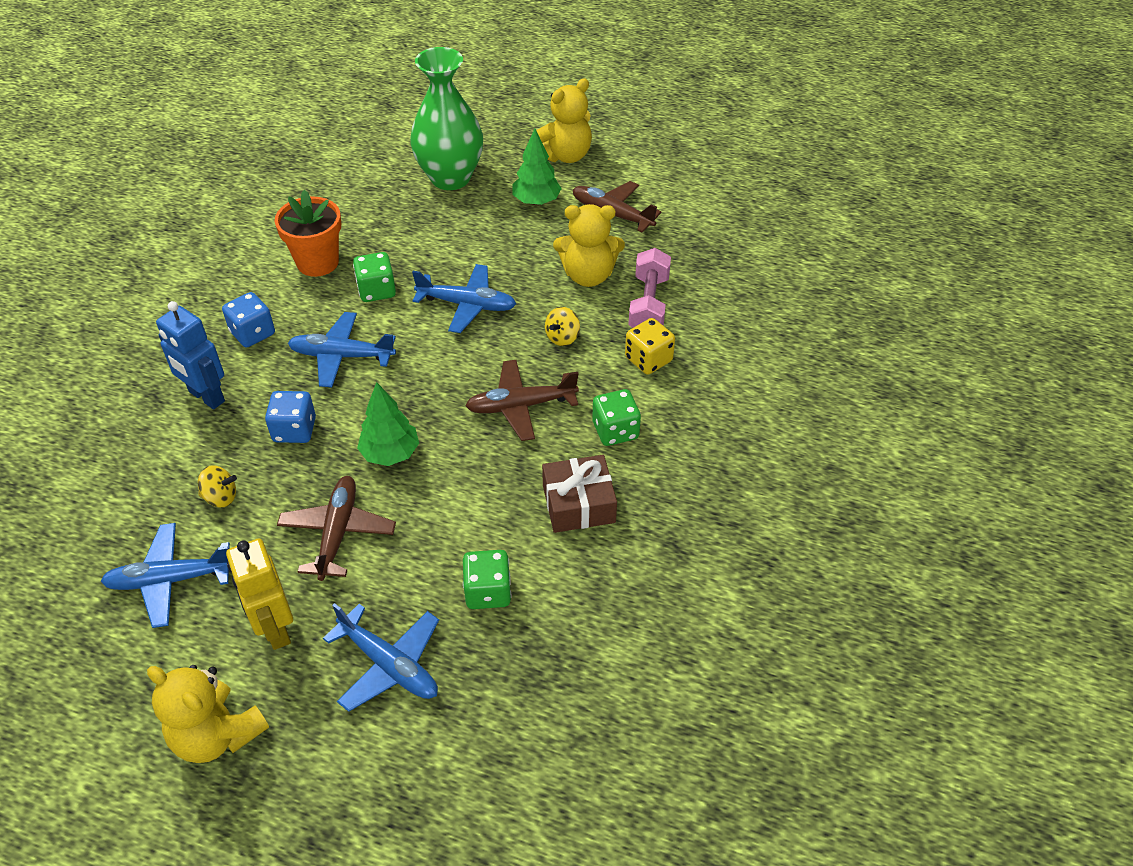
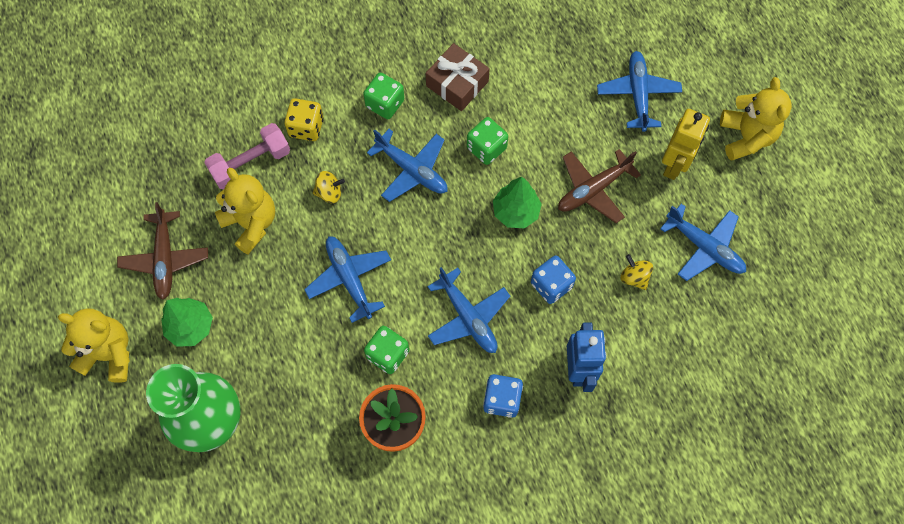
camera: 130 degrees left, 20 degrees up
(488, 591) = (554, 84): green dice -> green dice (486, 148)
(520, 406) = (412, 170): brown plane -> blue plane

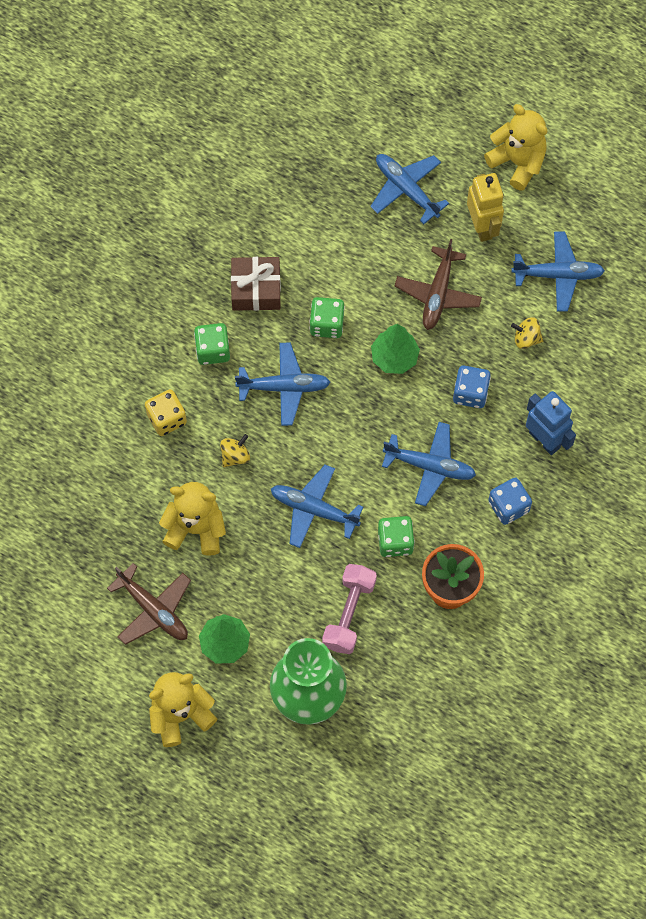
camera: 40 degrees left, 0 degrees up
(251, 163) = (149, 482): pink dumbbell -> pink dumbbell (349, 613)

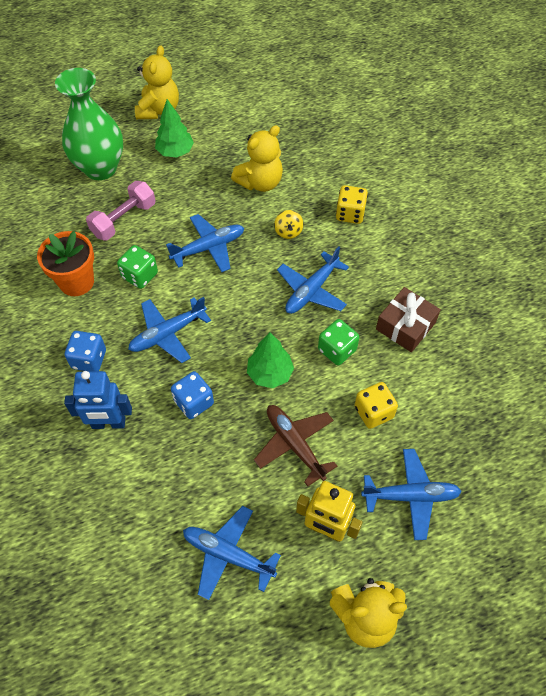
camera: 130 degrees right, 10 degrees down
(154, 610) = (231, 134): brown plane -> none
(212, 350) = (378, 269): green dice -> none
(349, 613) = (124, 220): pink dumbbell -> pink dumbbell turned 75 degrees clockwise
(360, 259) = (373, 412): none -> yellow dice
(526, 338) = (197, 479): yellow spinning top -> none
(558, 275) = (228, 554): blue plane -> blue plane turned 75 degrees clockwise

